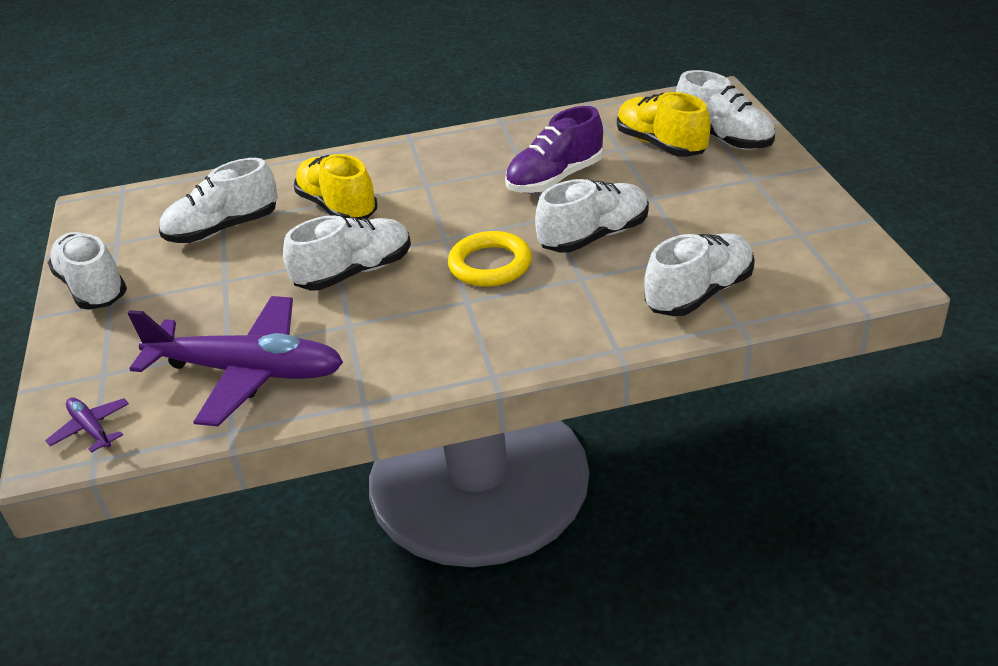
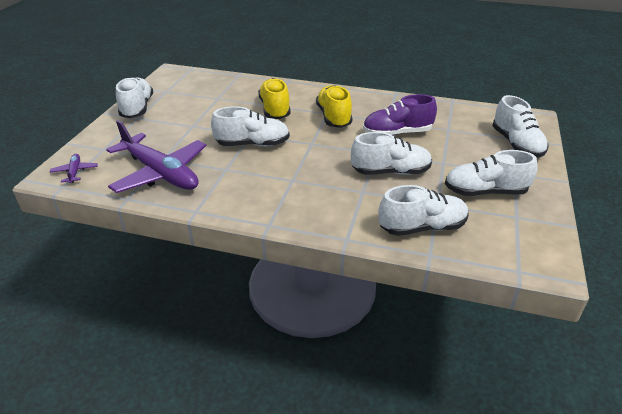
camera: 25 degrees right, 0 degrees up
(223, 229) = (214, 101): white shoe -> white shoe (485, 192)
(490, 264) = (321, 166): yellow ring -> none
(661, 145) = (474, 135): yellow shoe -> yellow shoe (333, 117)

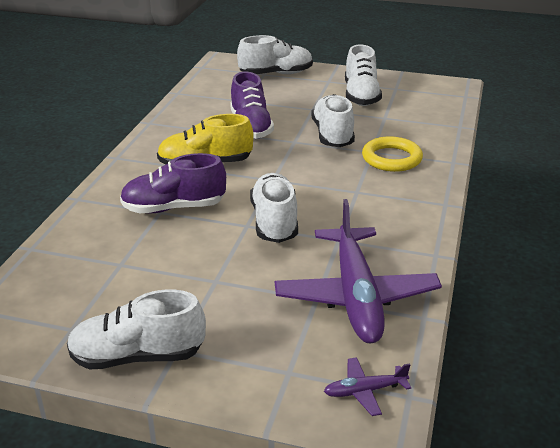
camera: 90 degrees left, 5 degrees down
(160, 173) = (356, 295): purple plane -> purple plane turned 135 degrees clockwise
(275, 109) = (174, 208): yellow shoe -> purple shoe
(350, 201) = (391, 158): none -> yellow ring
(422, 227) = (423, 126): white shoe -> none

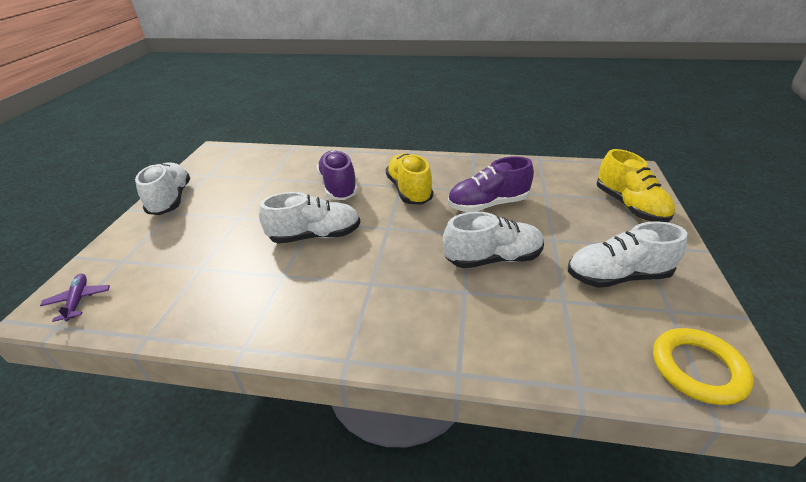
camera: 85 degrees right, 5 degrees up
(276, 74) = (629, 206): white shoe -> yellow shoe
(356, 295) = (195, 290): purple plane -> none
(391, 158) = (451, 309): yellow ring -> yellow ring (697, 369)

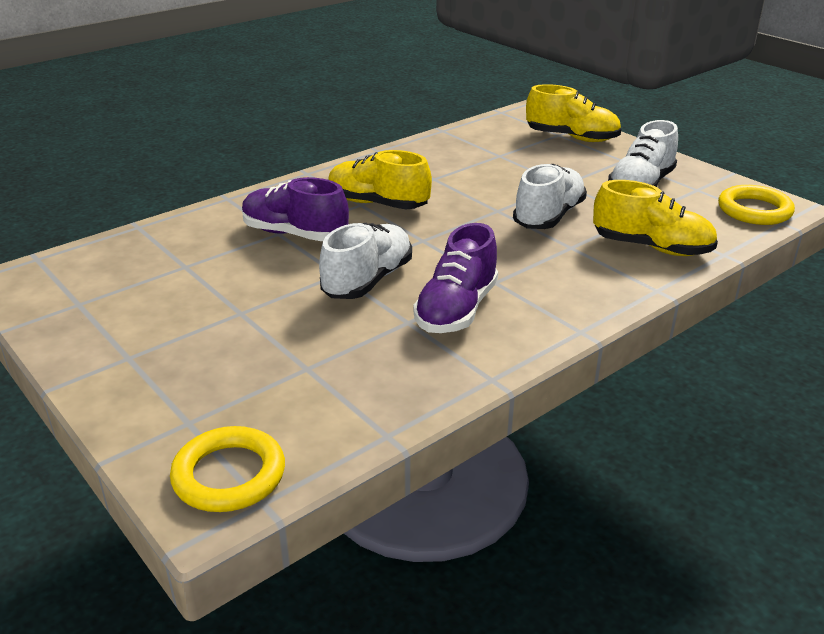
camera: 50 degrees left, 5 degrees down
(78, 300) = (229, 475): purple plane -> yellow ring
(171, 200) = (92, 348): white shoe -> none
(487, 205) = (470, 183): purple shoe -> purple shoe (456, 310)
(523, 335) = (651, 247): none -> yellow shoe

